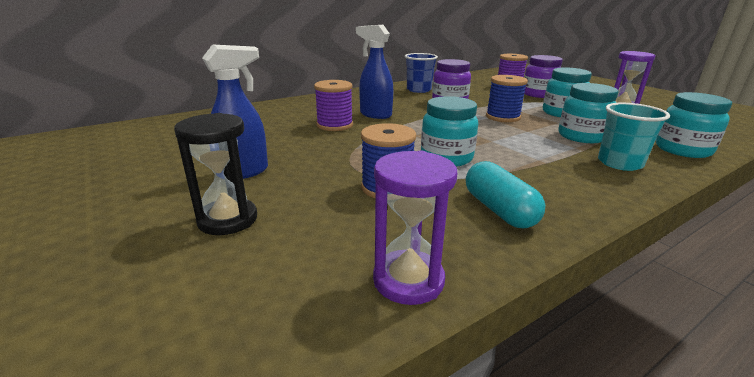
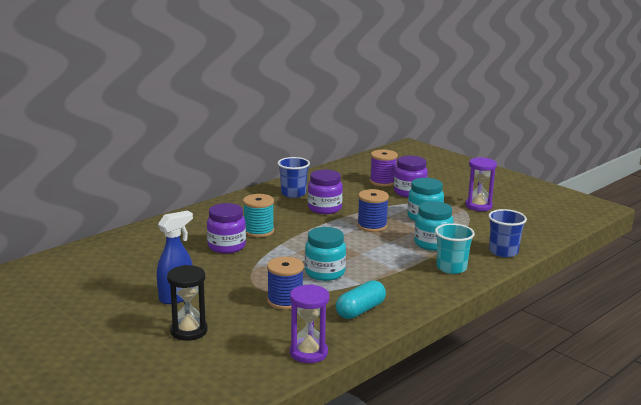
camera: 10 degrees left, 5 degrees down
(334, 125) = (226, 246): purple spool -> purple jar
(375, 115) = (258, 231): blue spray bottle -> turquoise spool
(499, 210) = (360, 310): turquoise capsule -> turquoise capsule turned 75 degrees clockwise
(682, 150) = (503, 252): turquoise jar -> blue cup

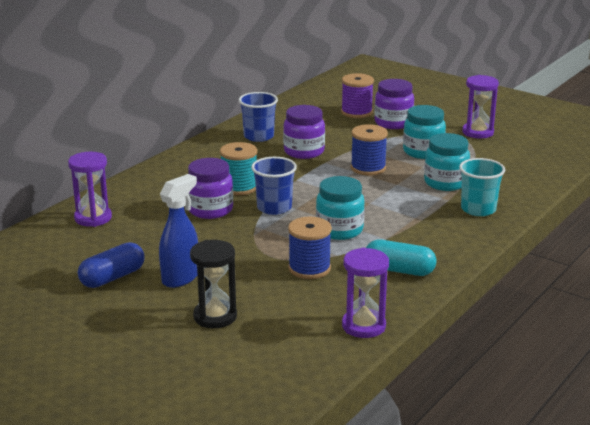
camera: 10 degrees left, 5 degrees up
(123, 291) = (112, 277): none -> blue capsule
(131, 244) = (93, 218): none -> purple hourglass
(360, 310) = (399, 270): turquoise capsule -> turquoise capsule turned 75 degrees clockwise
(503, 252) = (527, 184): blue cup -> blue cup (274, 208)

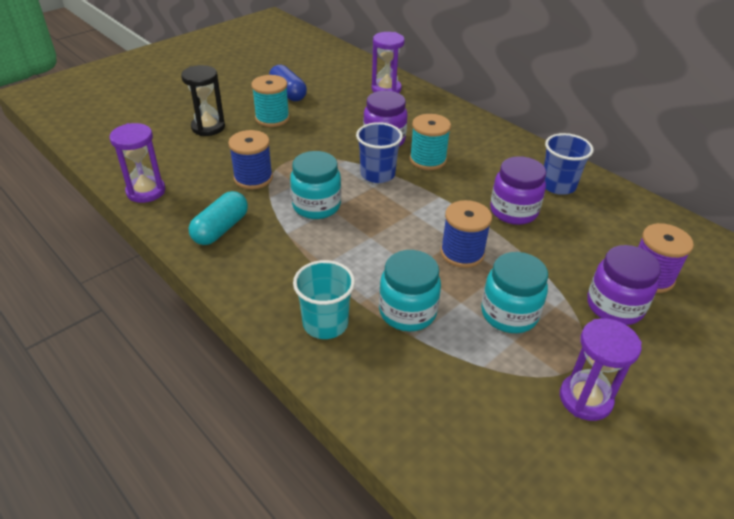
camera: 100 degrees right, 15 degrees up
(181, 278) = (272, 118): blue spray bottle -> turquoise spool

